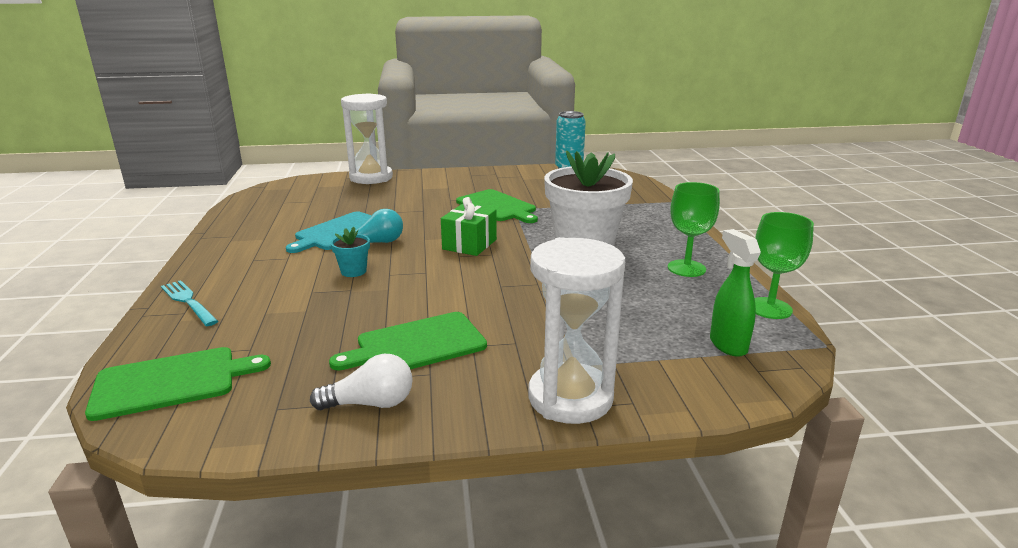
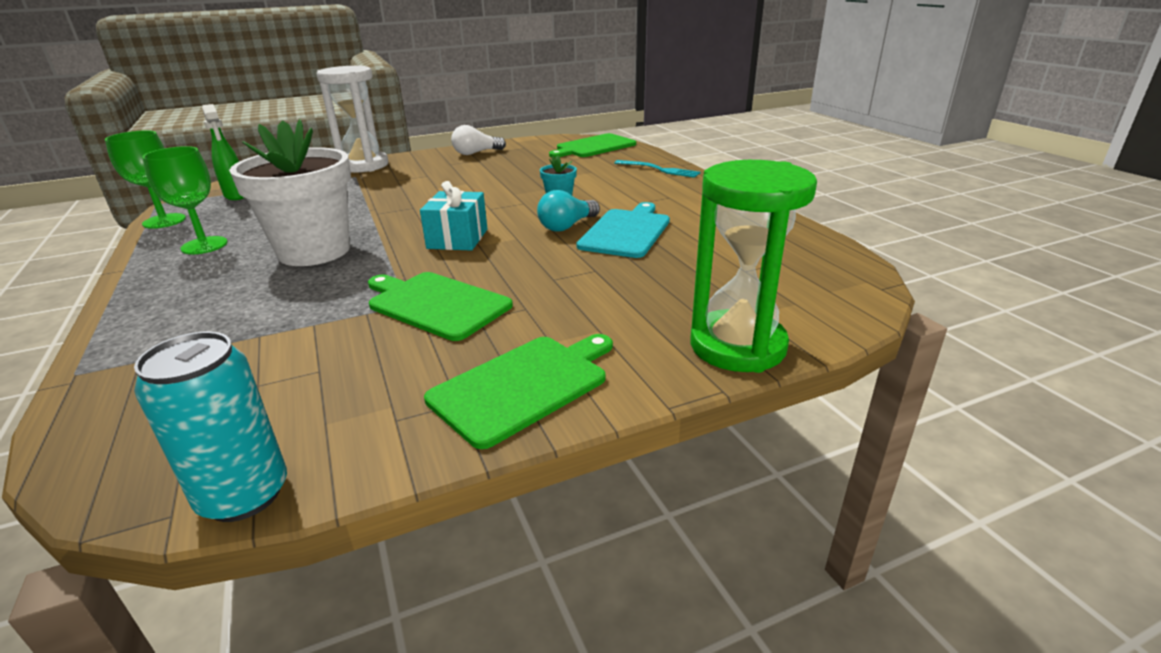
camera: 165 degrees right, 5 degrees up
(371, 178) = (737, 346): white hourglass -> green hourglass
(416, 345) = (466, 171): green cutting board -> green cutting board (523, 386)
(469, 244) = (457, 239): green gift -> turquoise gift

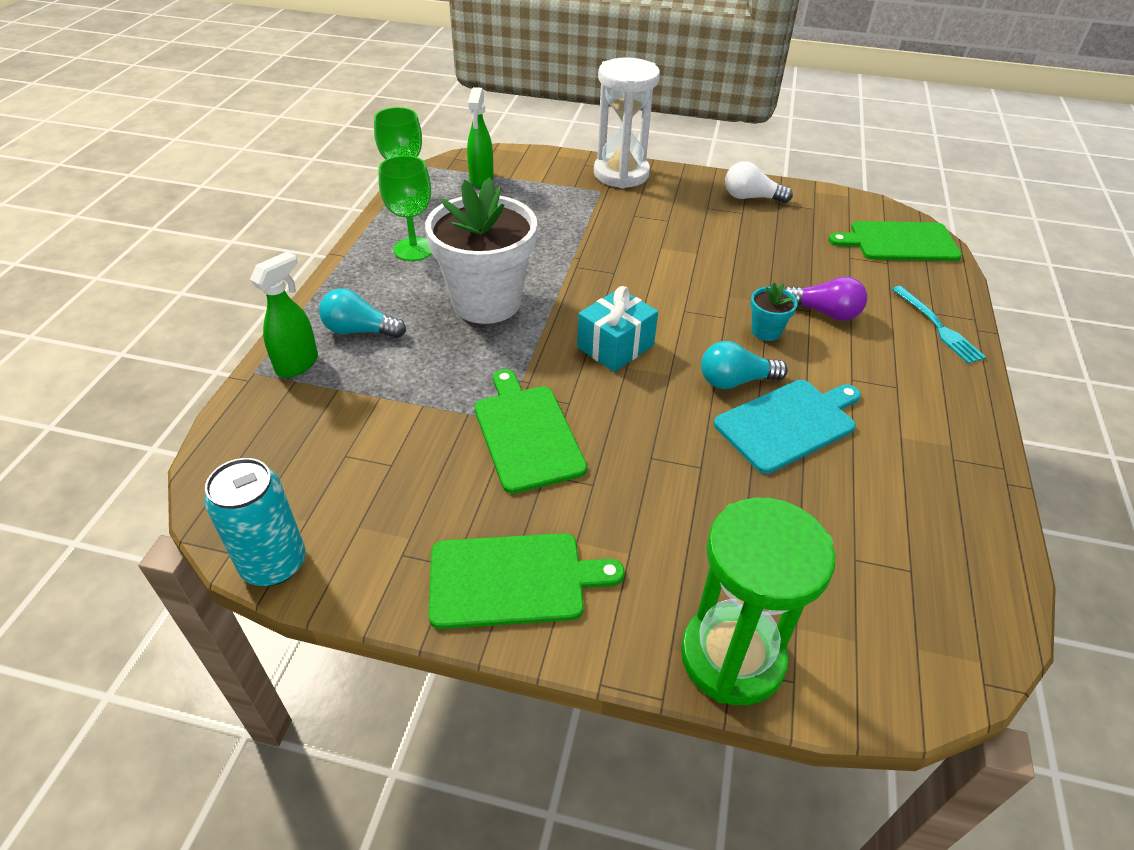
camera: 35 degrees right, 15 degrees up
(132, 349) = (298, 364): none -> green spray bottle
(191, 305) = (360, 330): none -> turquoise light bulb
(586, 183) = (824, 312): none -> purple light bulb

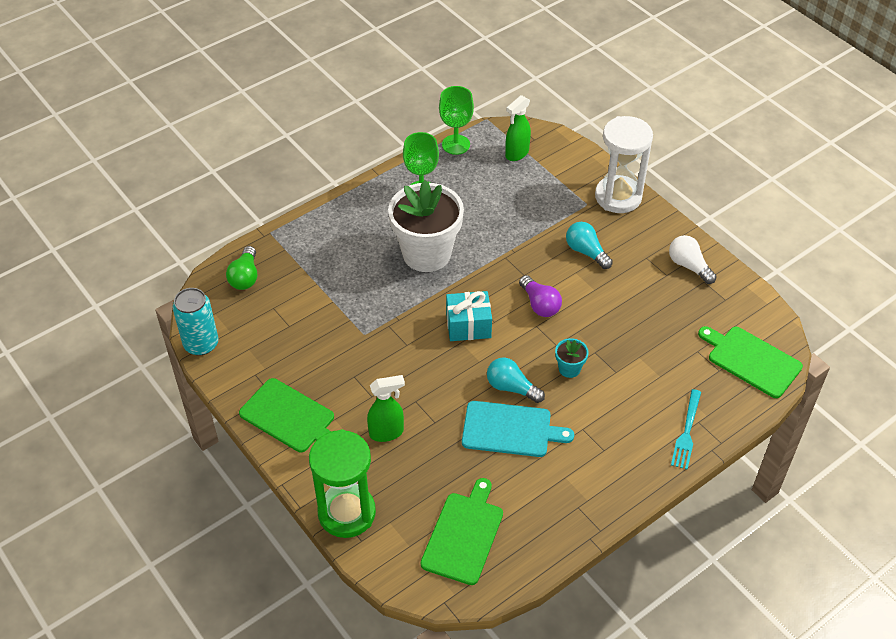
camera: 40 degrees right, 5 degrees up
(265, 440) = (245, 277): none -> green light bulb
(298, 364) = (294, 239): green spray bottle -> green spray bottle (387, 432)
(360, 330) = (342, 235): turquoise light bulb -> turquoise light bulb (586, 252)
(527, 434) = (367, 349): green cutting board -> green cutting board (464, 535)
(824, 312) = (624, 378): purple light bulb -> purple light bulb (540, 304)

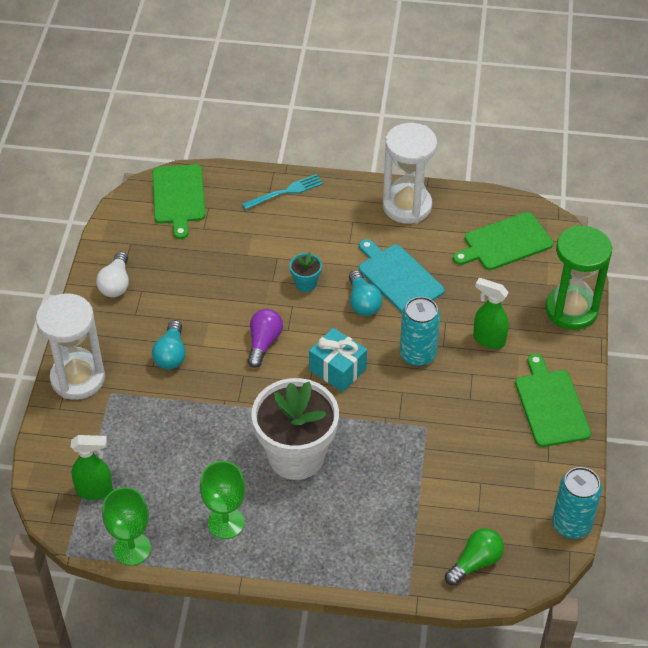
camera: 135 degrees left, 0 degrees up
(426, 379) = (417, 354): none -> turquoise can
(581, 502) = (407, 206): none -> white hourglass

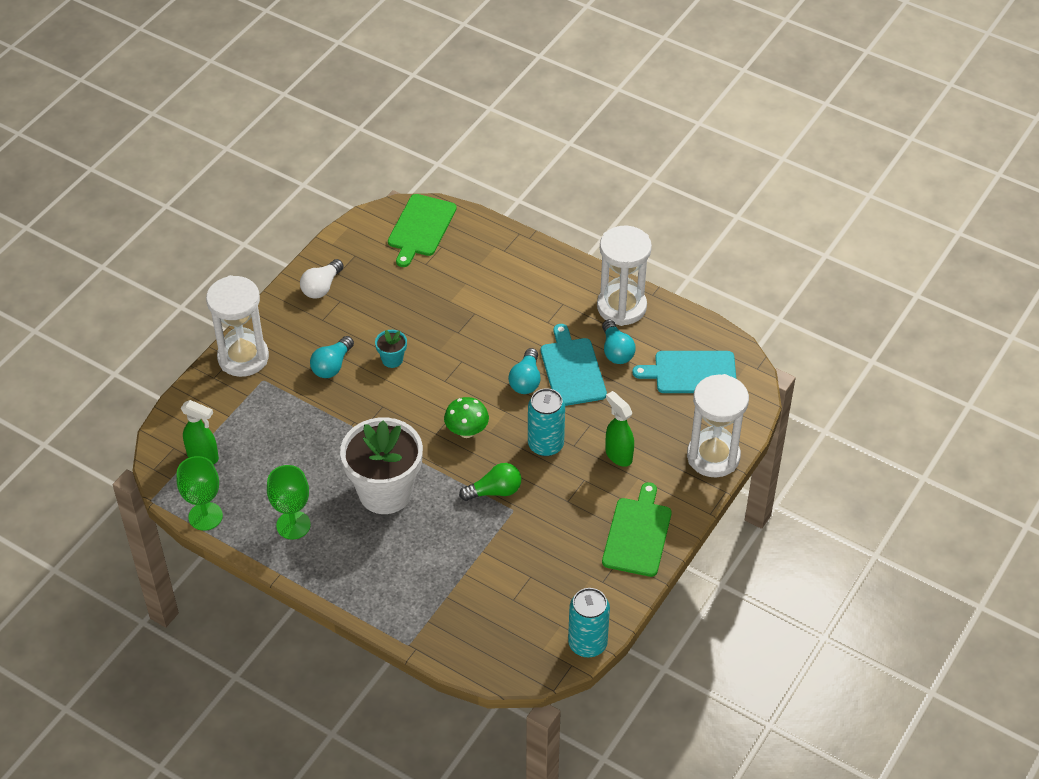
camera: 25 degrees right, 0 degrees up
(263, 343) = (416, 384): purple light bulb -> none
(286, 192) = (519, 255): turquoise fork -> none
(305, 283) = (485, 345): turquoise flower pot -> turquoise flower pot (392, 359)
(337, 369) = (467, 431): turquoise gift -> green mushroom
(427, 247) = (616, 351): none -> turquoise light bulb
(475, 562) = (482, 641): green light bulb -> green light bulb (494, 491)
(505, 242) = (691, 372): green cutting board -> turquoise cutting board
(571, 310) = (713, 456): green hourglass -> white hourglass

